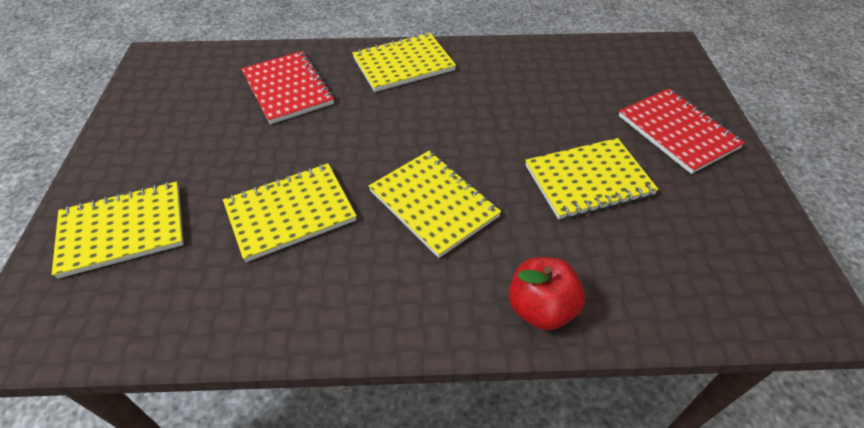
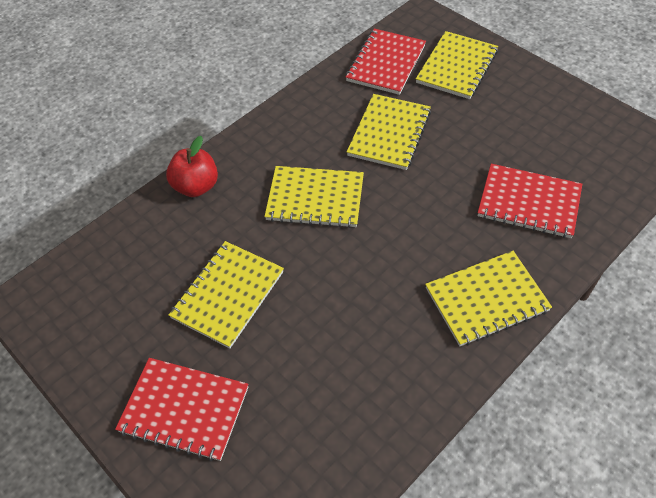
camera: 140 degrees right, 5 degrees up
(164, 299) = (386, 63): none -> red notebook
(403, 64) = (486, 299): yellow notebook -> yellow notebook turned 45 degrees clockwise

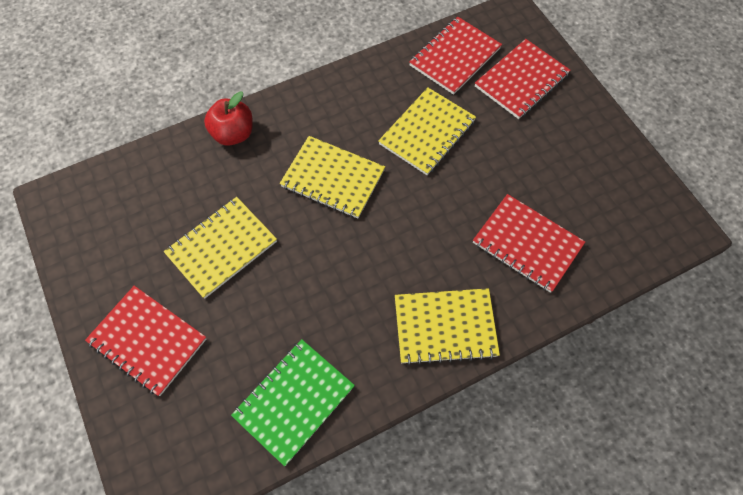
camera: 15 degrees right, 10 degrees up
(366, 418) = (294, 401): none -> green notebook
(457, 67) = (521, 80): yellow notebook -> red notebook

